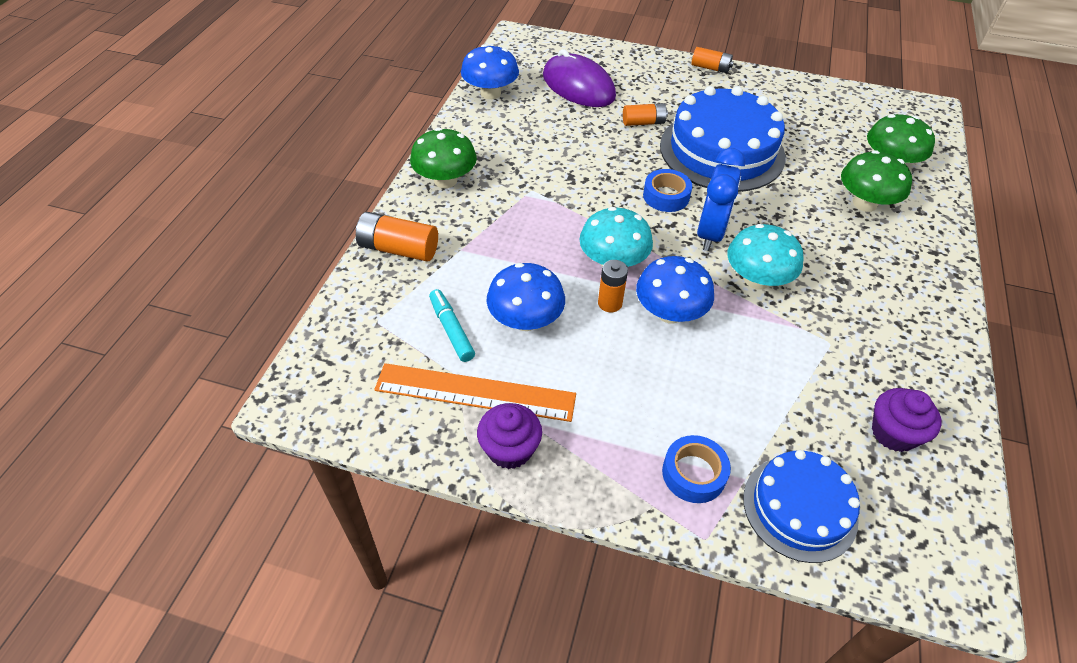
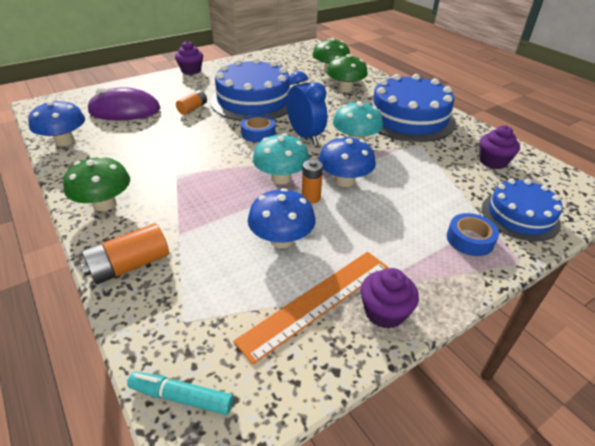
camera: 50 degrees left, 10 degrees down
(451, 330) = (245, 281): turquoise marker -> turquoise marker (181, 397)
(710, 68) = (191, 70): orange battery -> purple cupcake
(881, 299) = (408, 118): none -> blue cake

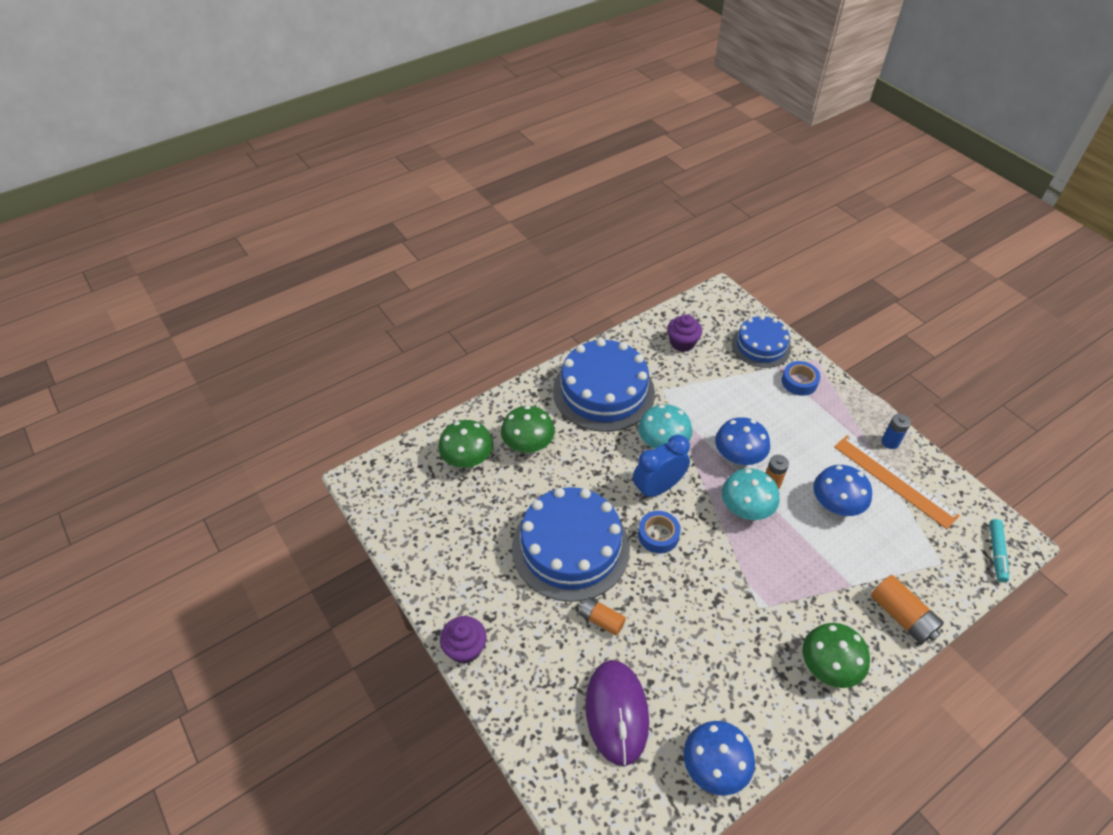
camera: 90 degrees left, 10 degrees up
(384, 312) = (890, 442): purple cupcake -> blue battery

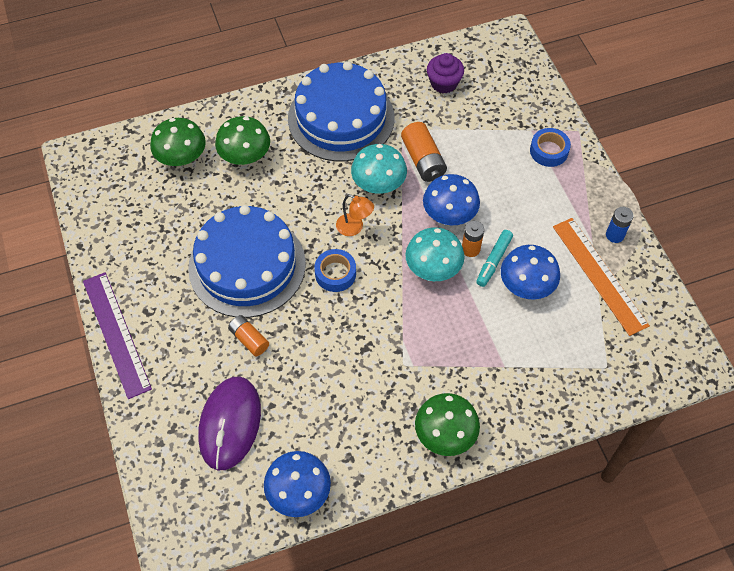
camera: 15 degrees right, 10 degrees up
(465, 648) = (116, 334): purple cupcake -> purple ruler
(658, 488) = (354, 228): blue clock -> orange lamp
(761, 346) = (526, 103): blue cake -> none
(902, 616) = (540, 407): orange battery -> orange battery (423, 160)
(996, 553) = (669, 371): turquoise marker -> turquoise marker (493, 261)

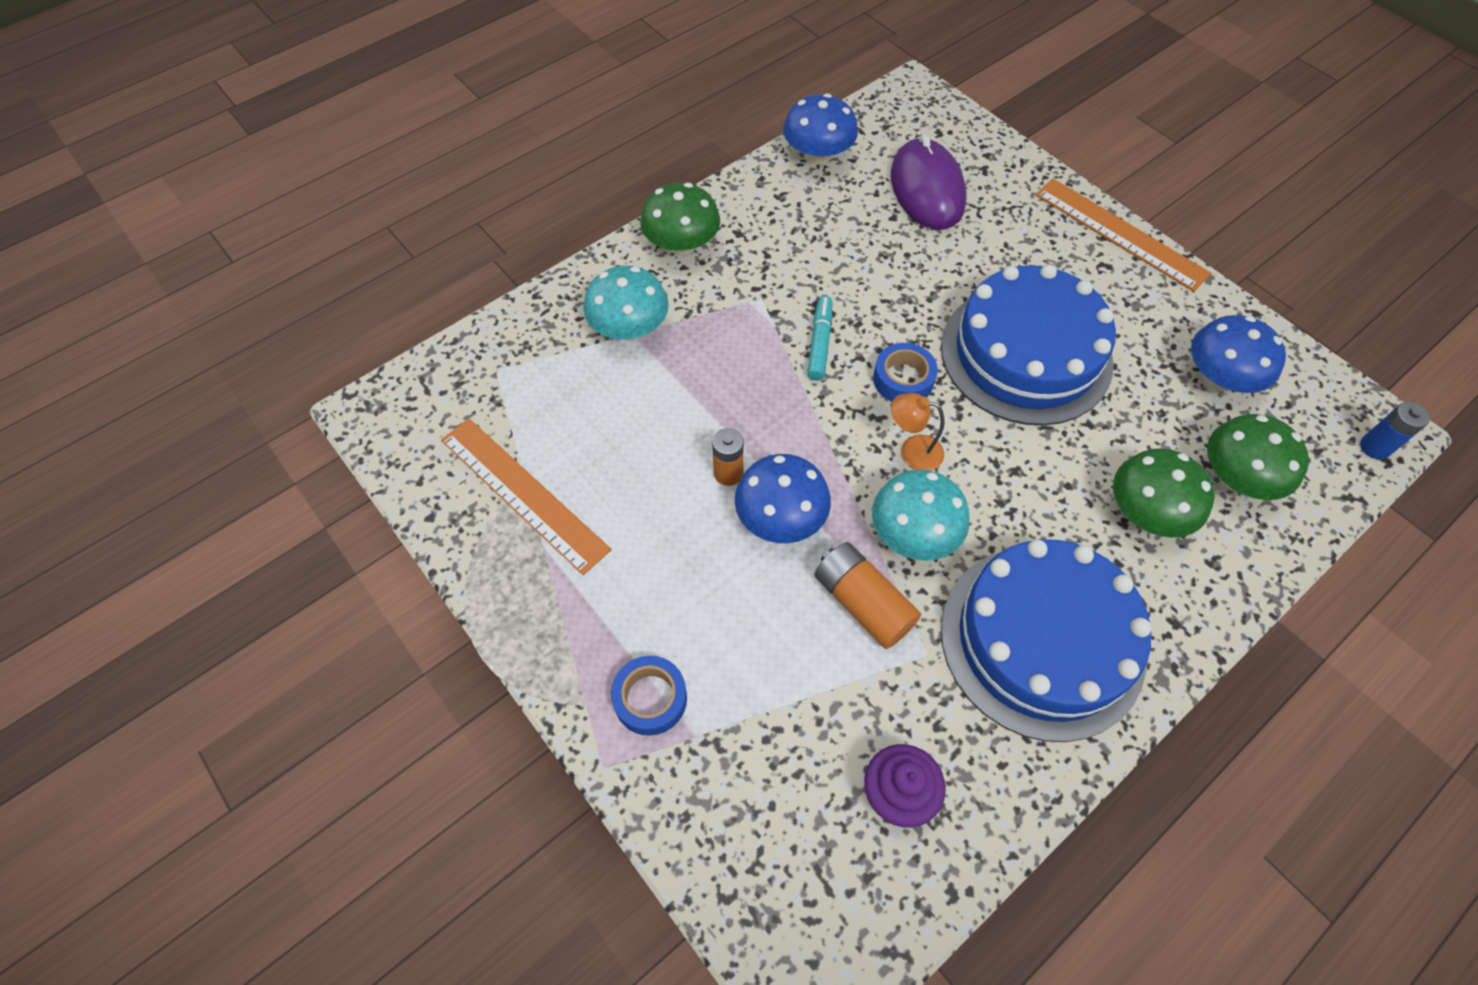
camera: 160 degrees right, 0 degrees up
(116, 334) = (1120, 233): purple ruler -> orange ruler
(249, 339) = (963, 272): orange battery -> none
(433, 268) = (772, 428): turquoise mushroom -> turquoise mushroom (629, 328)
(493, 261) = (688, 465): turquoise marker -> turquoise marker (819, 343)
(526, 285) = (630, 445): blue mushroom -> blue mushroom (1219, 378)
(614, 235) = (507, 568): blue battery -> blue battery (1374, 447)

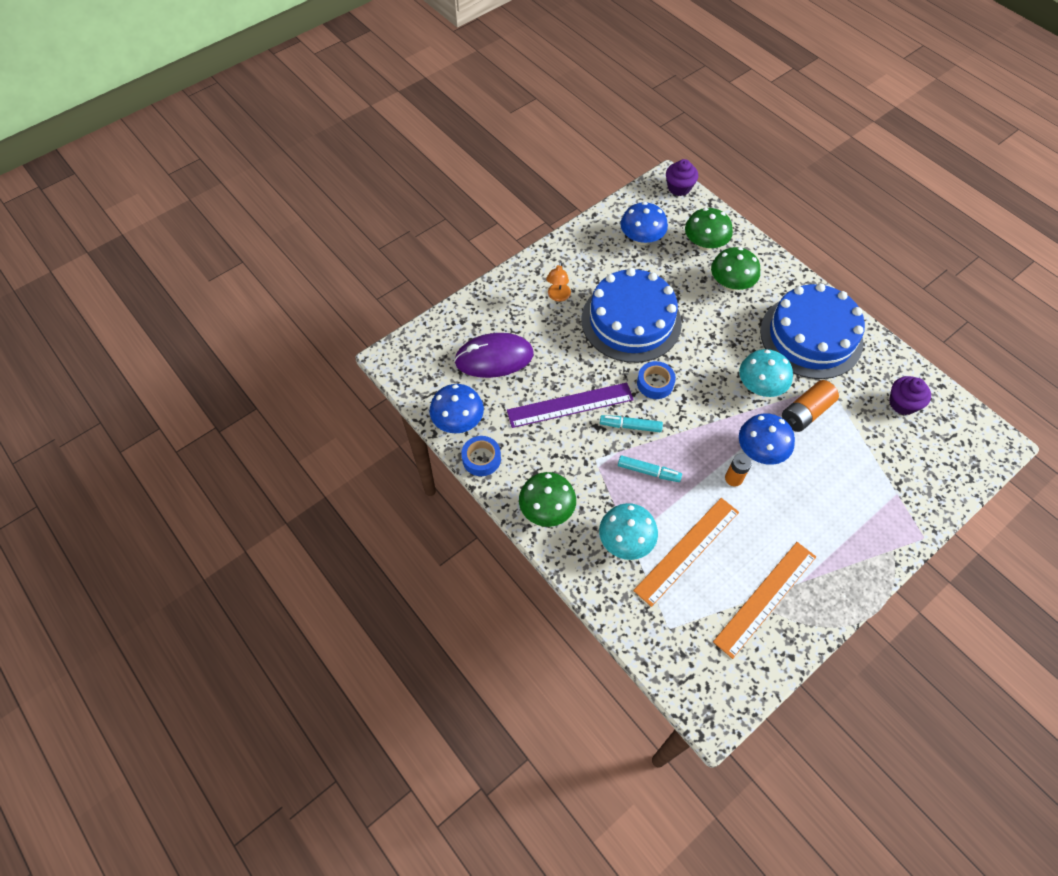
camera: 90 degrees left, 0 degrees up
(650, 698) = (882, 516): blue tape -> blue tape (481, 459)
(740, 361) = (648, 472): none -> turquoise marker
(853, 272) = (570, 405): none -> purple ruler
(912, 451) = (706, 382): orange lamp -> orange lamp (558, 296)
(1120, 233) = (534, 263): orange ruler -> orange ruler (687, 550)
(1374, 447) = (679, 188): blue battery -> purple cupcake

